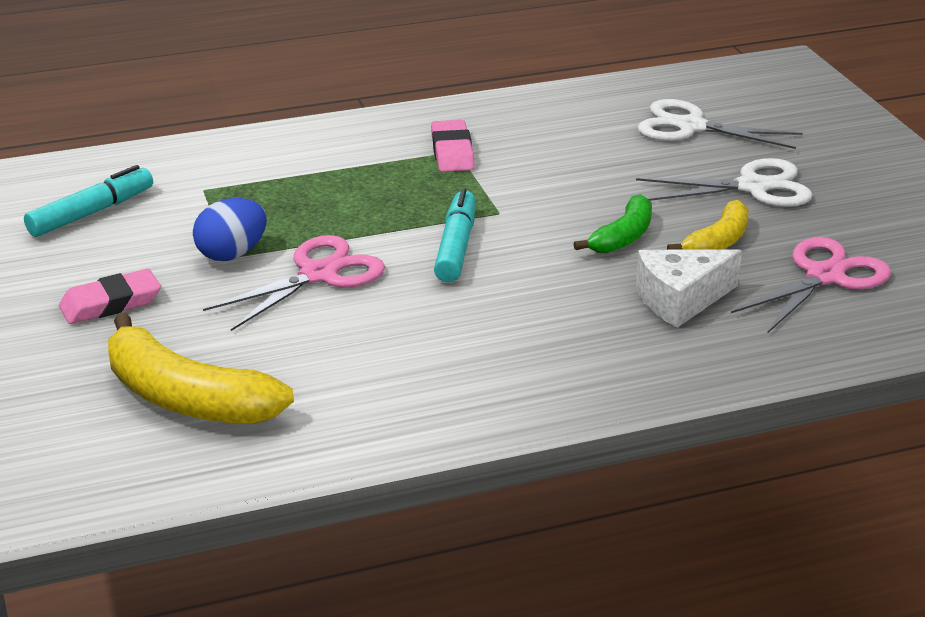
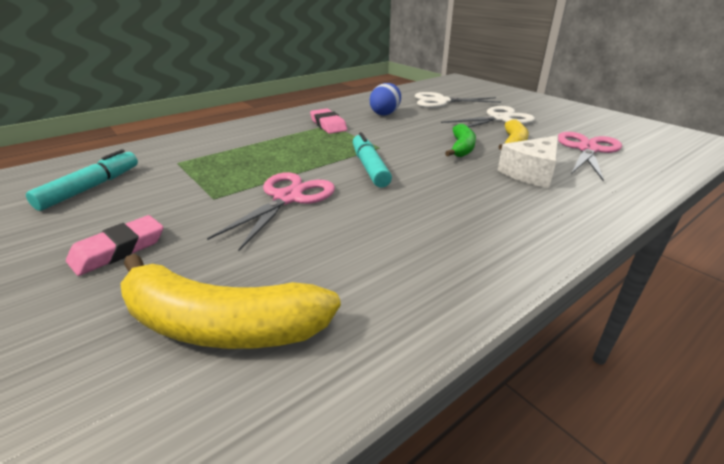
camera: 20 degrees left, 0 degrees up
(232, 254) = (214, 196): blue egg -> blue egg (385, 113)

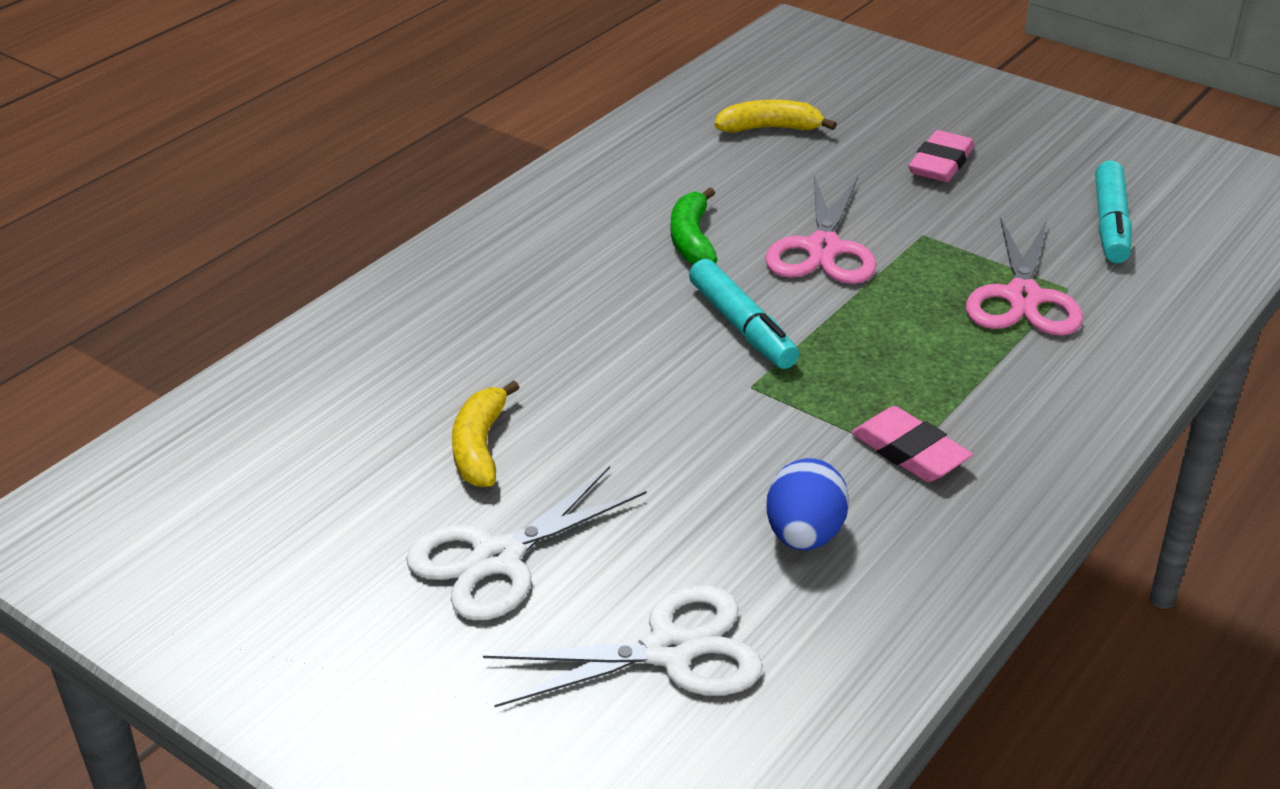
camera: 165 degrees right, 5 degrees up
(220, 325) = (770, 128): yellow banana -> yellow banana, size x0.58
(461, 148) = (589, 409): green banana -> green banana (692, 240)
(531, 173) = (465, 356): white cheese -> none
(587, 149) = (330, 447): pink scissors -> pink scissors (1023, 297)

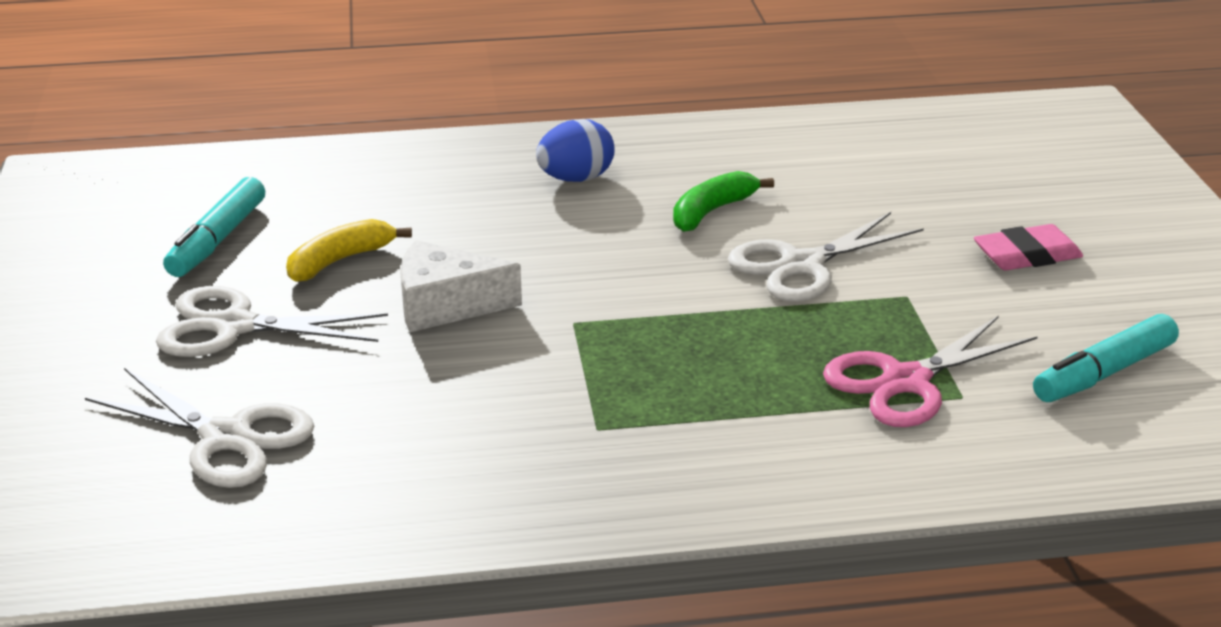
camera: 45 degrees right, 5 degrees down
(635, 431) = (446, 305): none -> white cheese
(742, 327) = (639, 283): turquoise marker -> turquoise marker (217, 240)
(770, 128) = (921, 167): yellow banana -> none
(804, 535) = (430, 430): blue egg -> blue egg (576, 179)
(823, 249) = (802, 265): pink scissors -> white scissors
(909, 452) = (603, 426): pink eraser -> none

